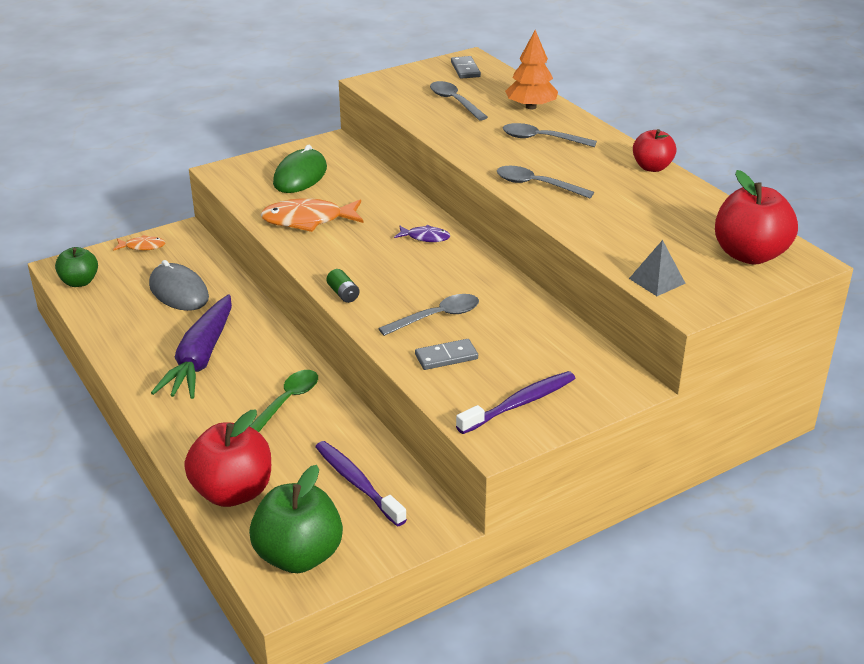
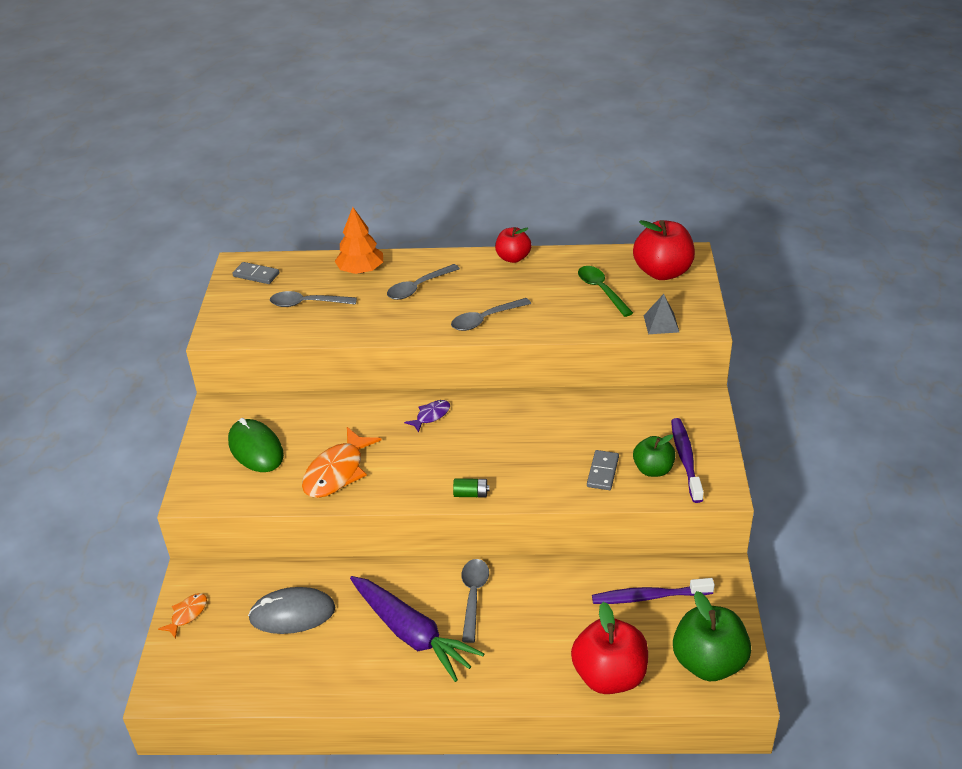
camera: 55 degrees left, 5 degrees up
(79, 282) = (204, 684): green apple -> green apple (653, 469)
(286, 402) = (518, 600): green spoon -> green spoon (601, 290)
(437, 317) = (547, 455): grey spoon -> grey spoon (473, 596)

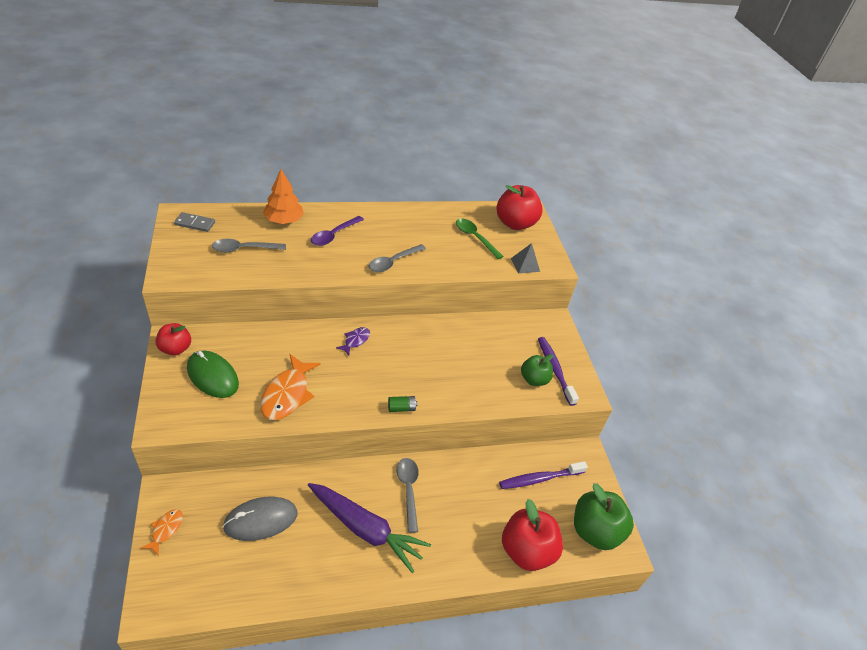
camera: 20 degrees left, 5 degrees up
(418, 287) = (334, 235): grey spoon -> purple spoon
(513, 258) = (402, 211): red apple -> red apple (175, 349)
(602, 472) = (498, 383): grey domino -> none

